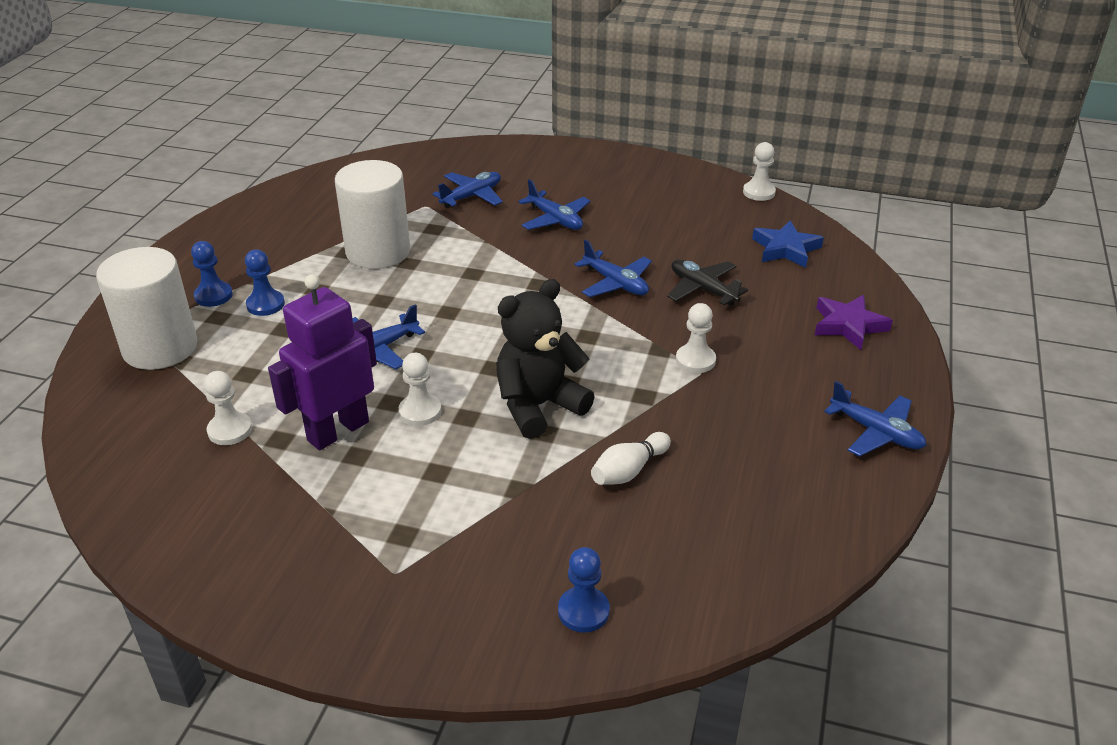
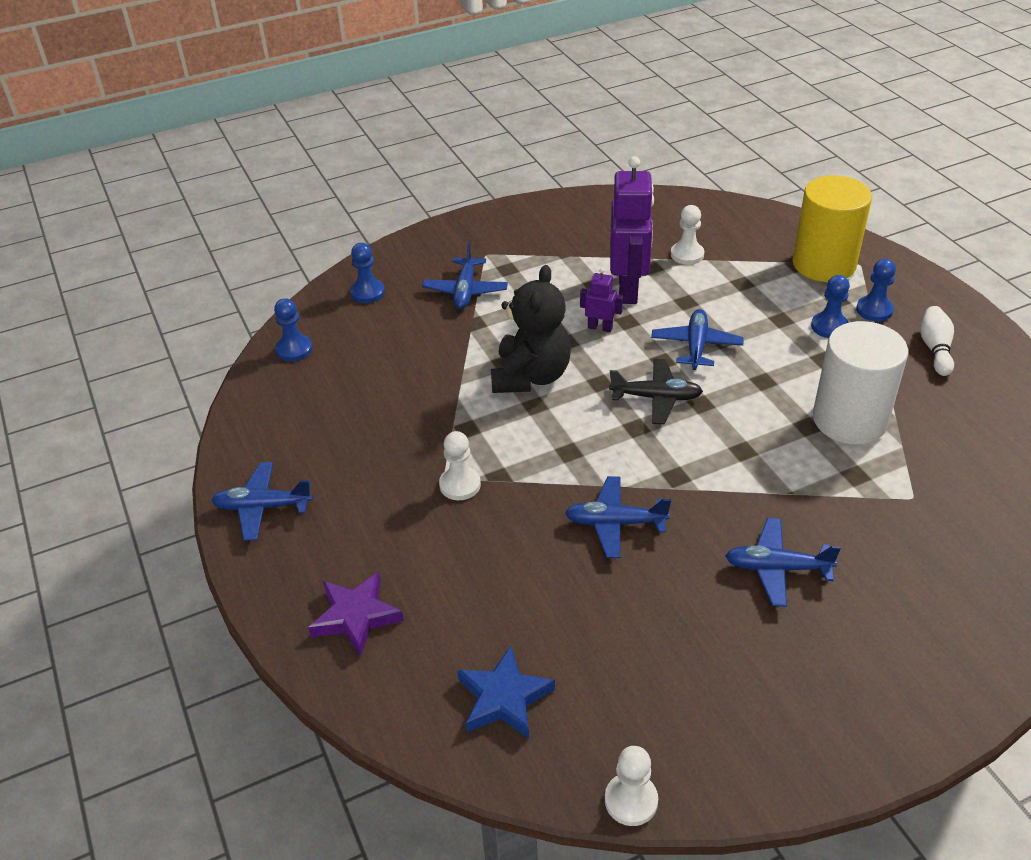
camera: 140 degrees right, 5 degrees up
(160, 348) = (824, 264): white cylinder -> yellow cylinder
(420, 411) = (600, 327): white pawn -> purple robot
(471, 196) = (899, 542): blue plane -> blue plane (465, 290)
(628, 471) = (420, 372): white bowling pin -> white bowling pin (935, 349)
(703, 289) = (531, 571): black plane -> black plane (656, 398)
(735, 583) = (294, 349): none -> blue pawn

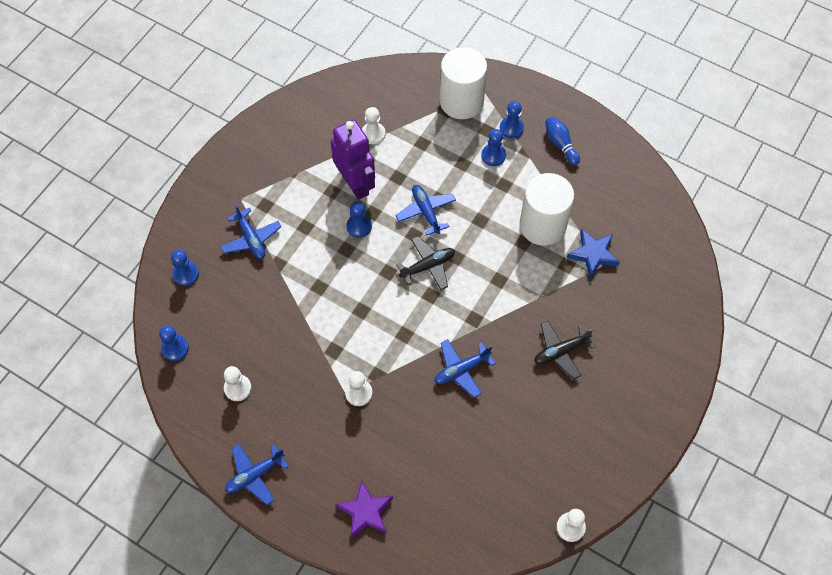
camera: 35 degrees left, 20 degrees up
(324, 414) = (238, 388): none -> white pawn
(504, 698) = (476, 511): blue star -> blue star (593, 254)
(530, 376) = (343, 289): black teddy bear -> none
(600, 327) = (359, 226): purple robot -> blue pawn
(777, 568) = (561, 351): blue plane -> black plane
(824, 264) = (461, 101): yellow cylinder -> white cylinder
(935, 349) = (560, 144): white bowling pin -> blue bowling pin

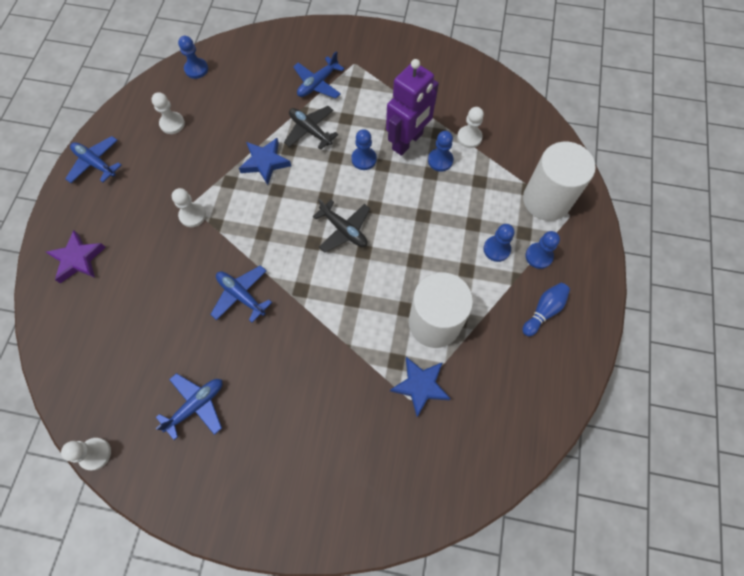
camera: 70 degrees right, 5 degrees up
(186, 274) = (267, 52): blue pawn -> blue pawn (440, 160)
(325, 312) = (265, 162): none -> blue star
(426, 212) = (403, 209): blue plane -> blue plane (196, 405)
(561, 351) = (291, 385): black plane -> black plane (310, 131)

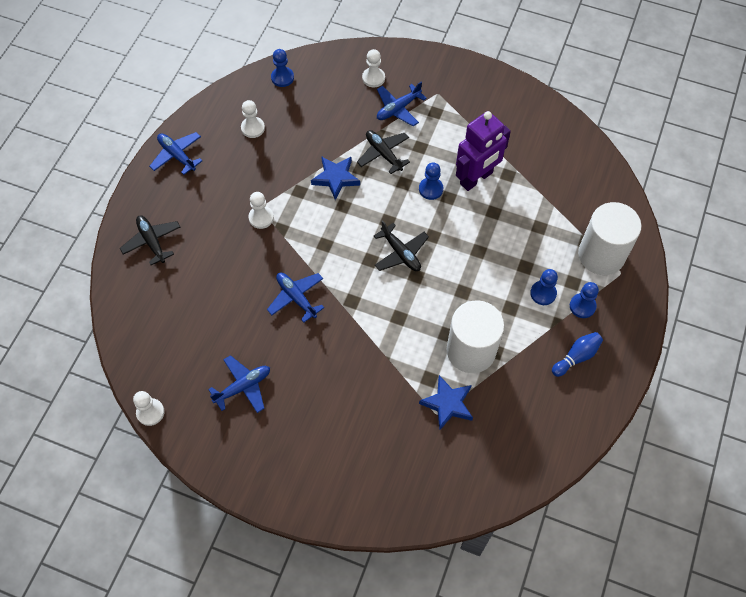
camera: 10 degrees right, 5 degrees down
(78, 259) = (152, 242): purple star -> black plane
(440, 160) = (504, 201): blue pawn -> none
(469, 137) = (537, 183): white pawn -> white pawn (373, 78)

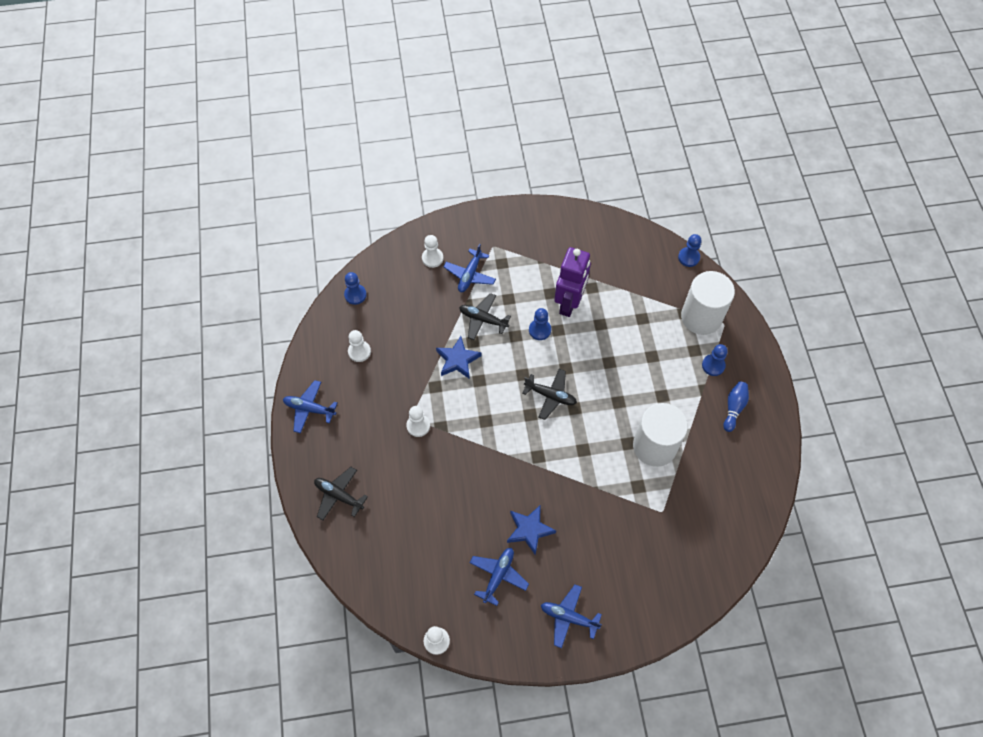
camera: 30 degrees left, 0 degrees up
(296, 298) = (492, 478): blue plane -> blue plane (569, 617)
(448, 404) = (664, 498): blue star -> blue star (529, 530)
(543, 293) = (678, 371): blue pawn -> blue pawn (688, 257)

